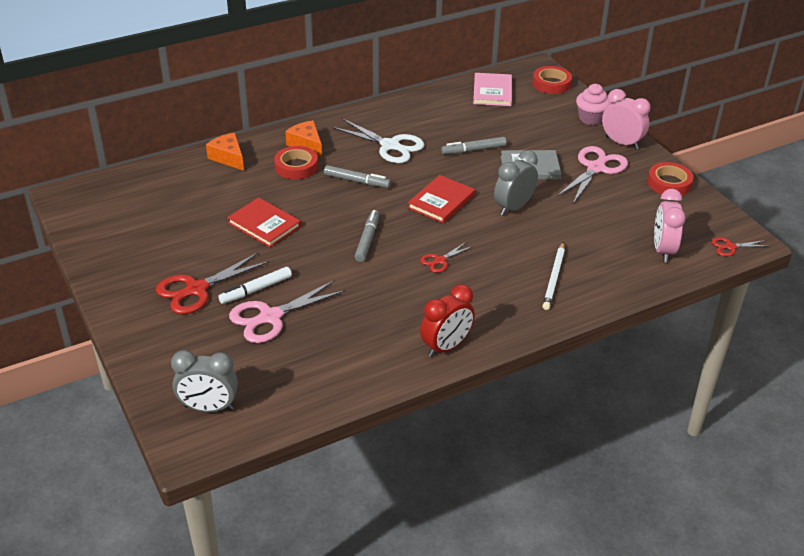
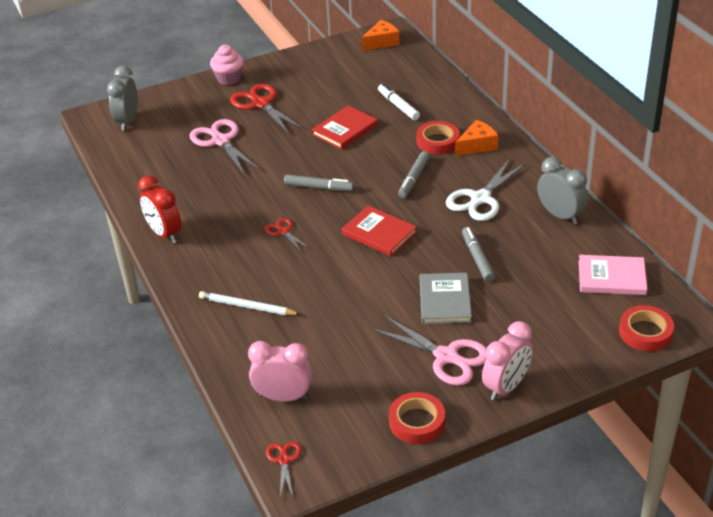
camera: 95 degrees right, 0 degrees up
(228, 157) = (450, 103): orange cheese -> orange cheese (381, 42)
(256, 290) = (256, 132): white marker -> white marker (398, 106)
(513, 207) = (367, 284): grey clock -> grey clock (560, 215)
(591, 118) = (562, 363): pink cupcake -> pink cupcake (229, 78)

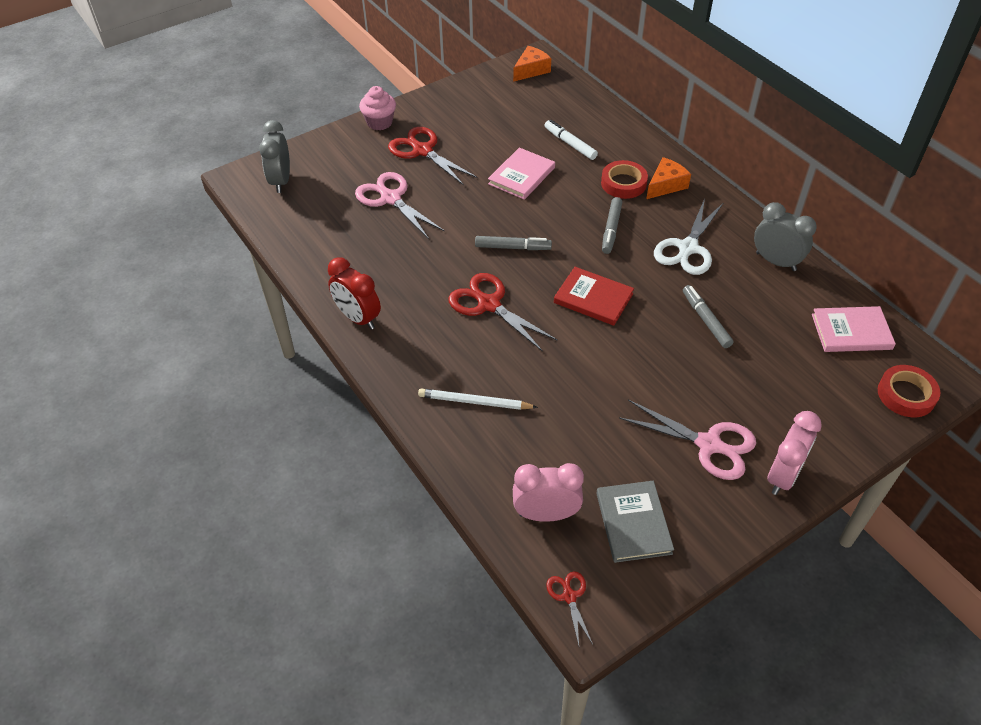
camera: 10 degrees left, 10 degrees up
(283, 231) = (489, 304): red scissors -> red scissors, size x1.92
(345, 130) = (521, 176): red book -> pink book
(417, 422) = (701, 530): red tape -> none
(445, 301) = (687, 375): grey book -> grey book (633, 523)

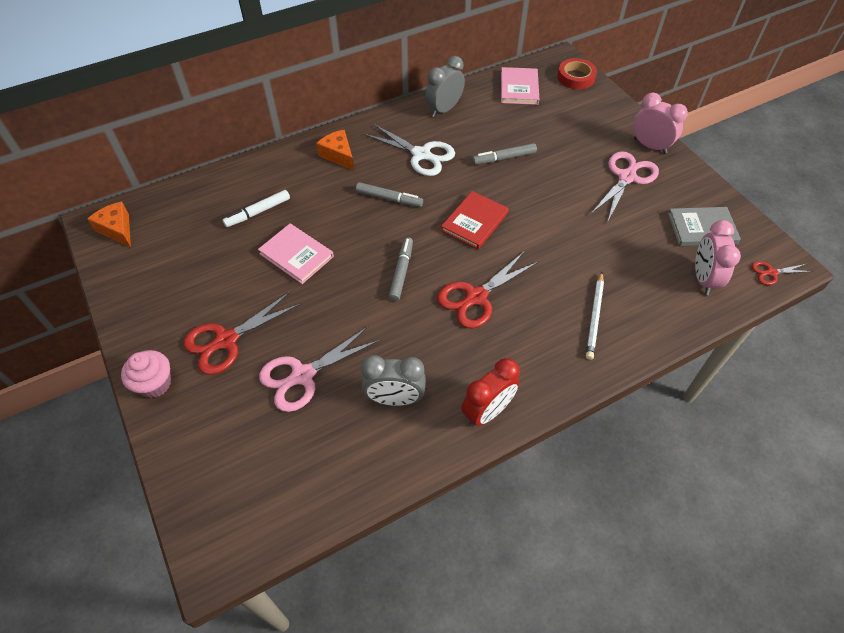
camera: 85 degrees left, 5 degrees up
(281, 181) = (236, 502): grey clock -> grey clock (395, 399)
(623, 183) = (328, 182): red tape -> none

